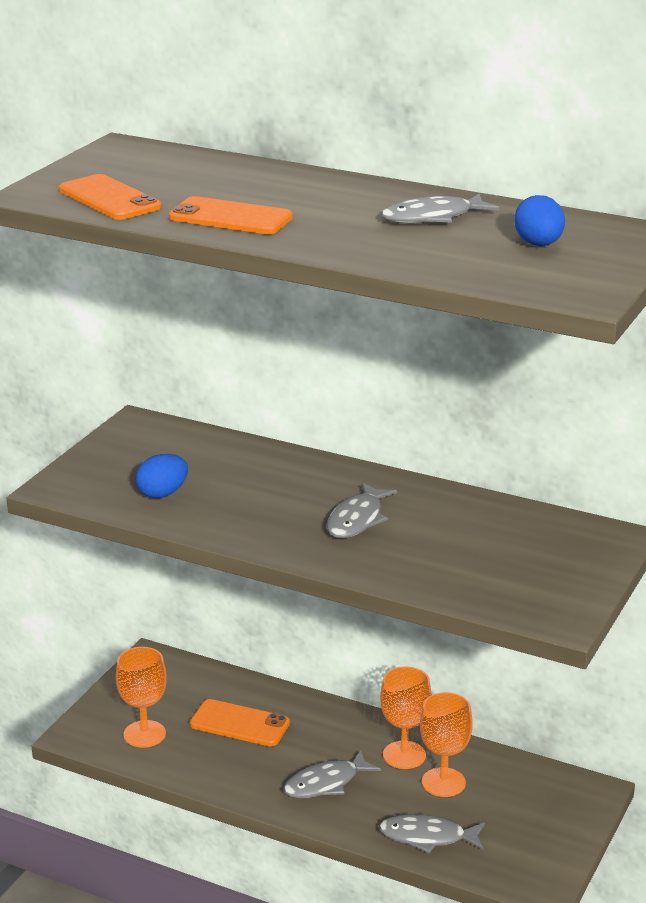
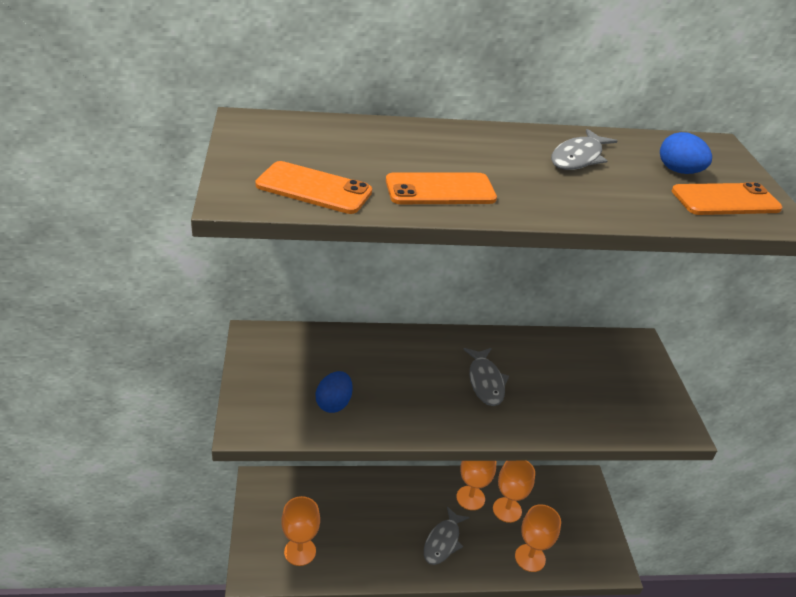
camera: 35 degrees left, 10 degrees up
(240, 724) = (356, 515): orange phone -> orange phone (725, 200)
(427, 837) = (530, 558): grey fish -> orange goblet

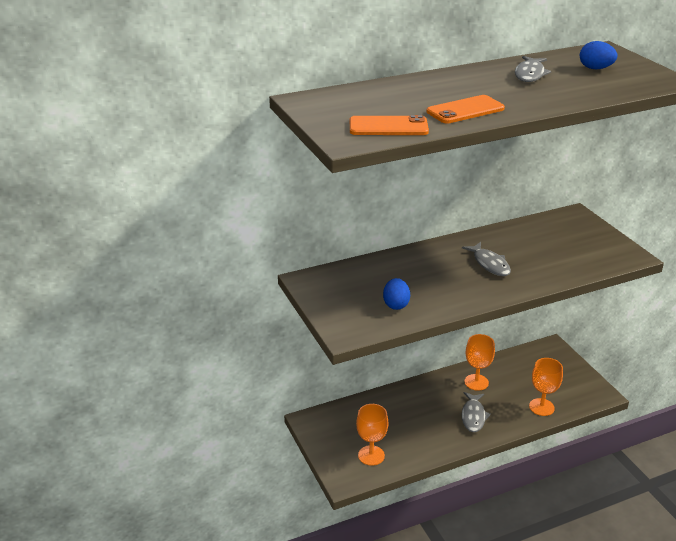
camera: 15 degrees left, 5 degrees down
(507, 510) = (507, 382): orange goblet -> none
(725, 200) = (635, 78): orange phone -> none

